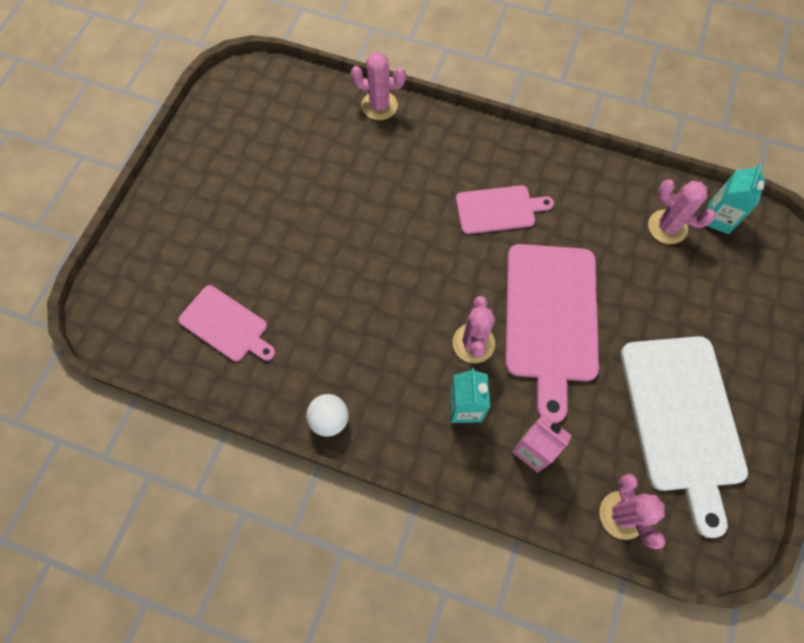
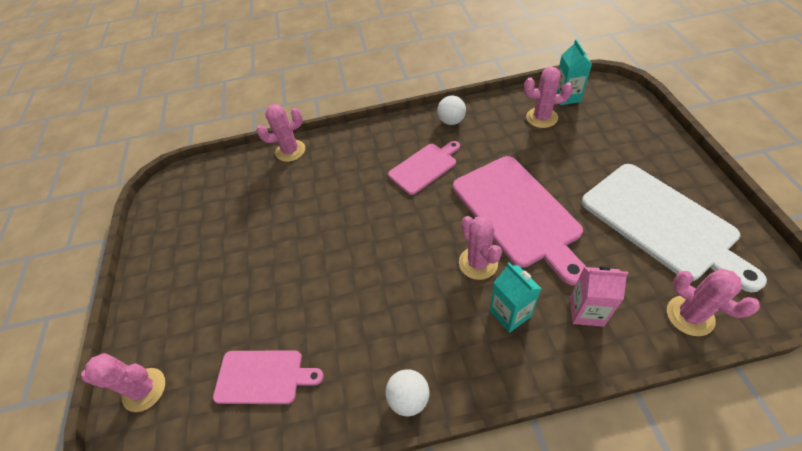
camera: 25 degrees left, 15 degrees down
(131, 275) = (144, 389): none -> pink cactus
(567, 171) = (451, 121): none -> white ball

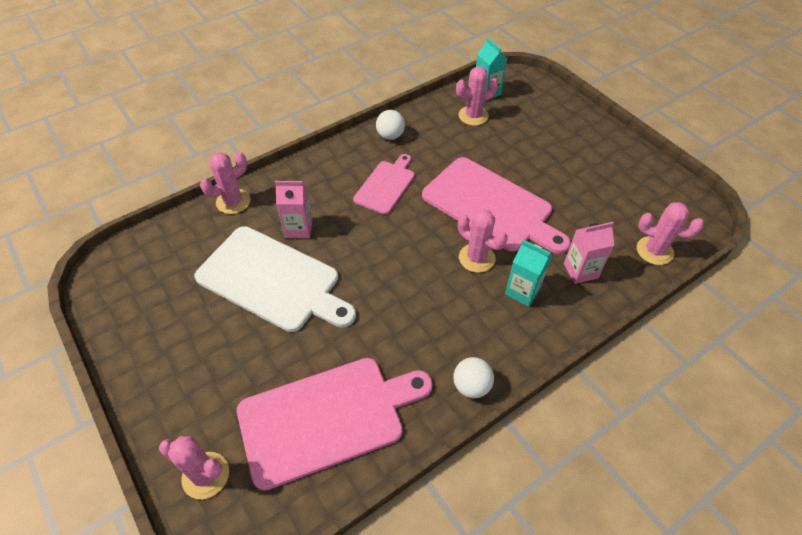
camera: 30 degrees left, 0 degrees up
(144, 389) = (205, 475): pink cactus -> pink cactus turned 45 degrees clockwise
(263, 377) = (327, 418): pink cutting board -> pink cutting board, size x1.79
(329, 188) = (298, 228): none -> pink carton
(662, 223) = (607, 185): white cutting board -> white cutting board (272, 280)

